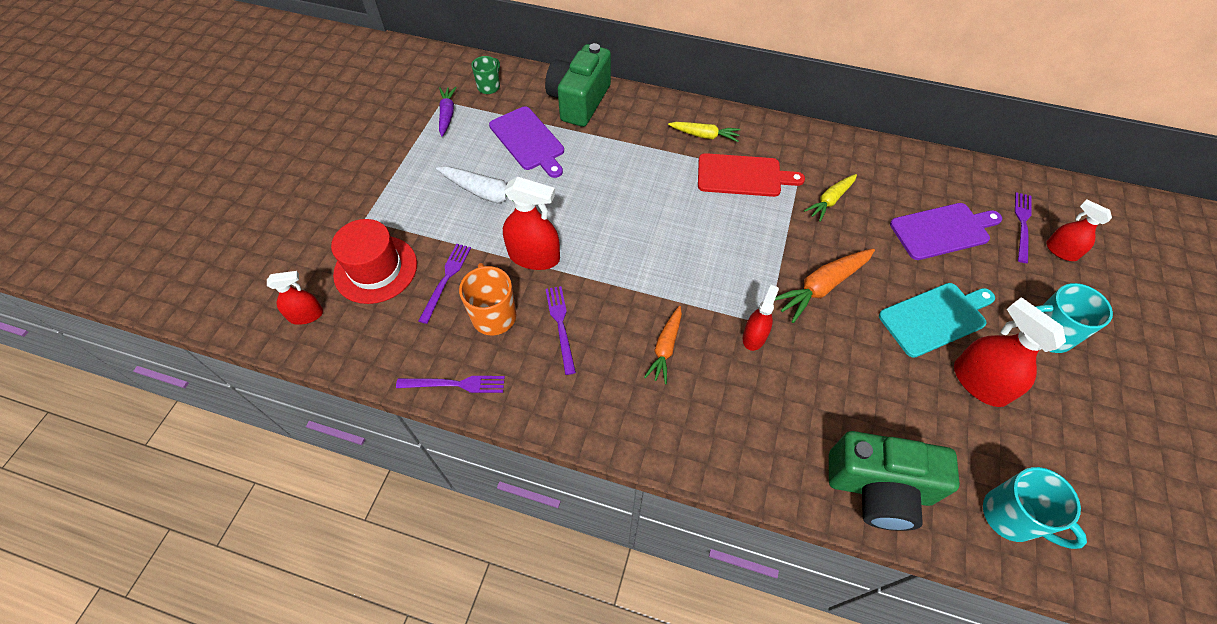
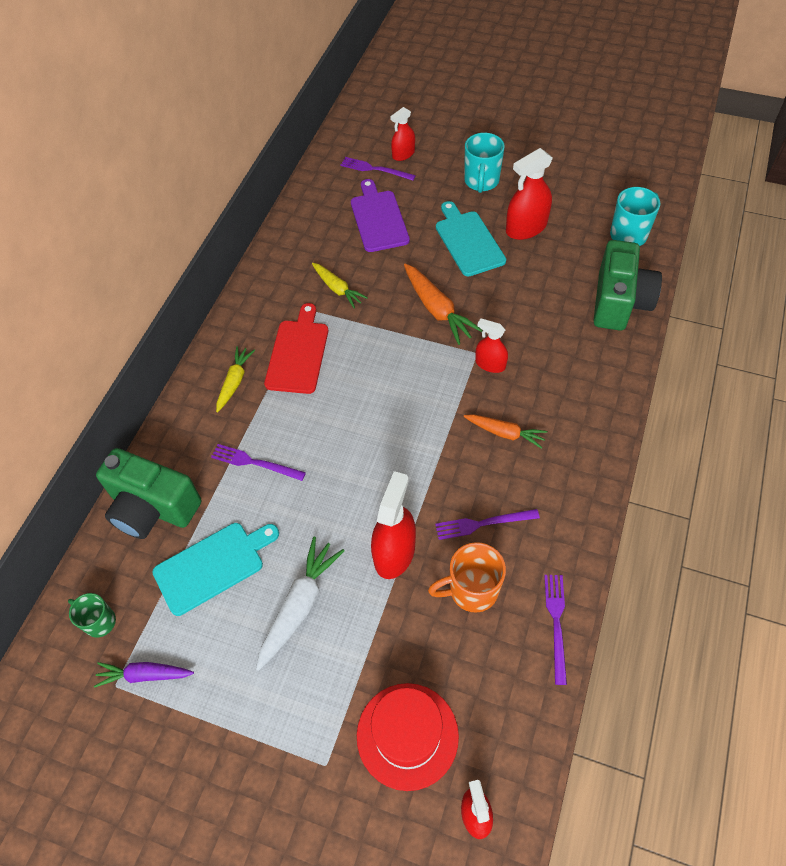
camera: 85 degrees left, 0 degrees up
(446, 279) = (424, 647): purple fork -> purple fork (255, 463)
(528, 140) = (213, 566): purple cutting board -> turquoise cutting board

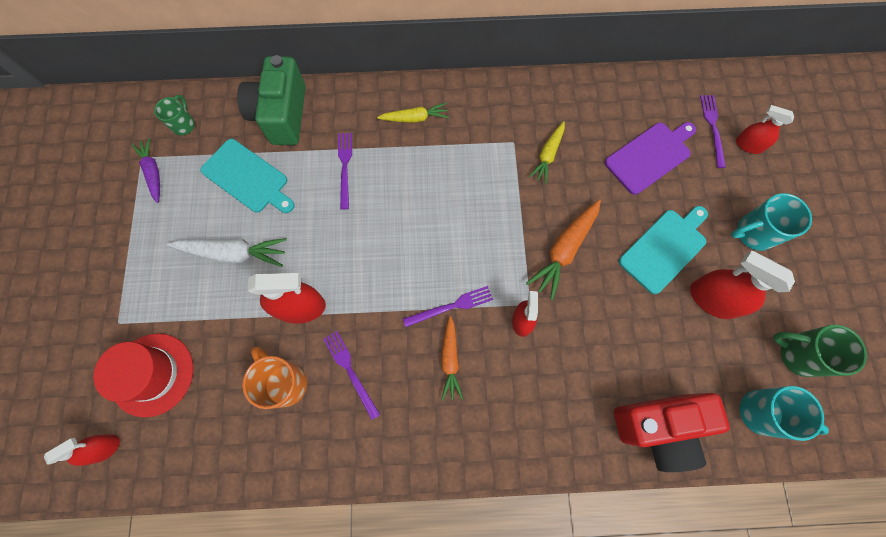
camera: 65 degrees right, 15 degrees up
(298, 353) = (463, 153): red cutting board -> none
(556, 623) = (276, 466): purple fork -> purple fork (451, 306)
(591, 196) = (798, 354): none -> green mug
(619, 302) = (658, 427): green camera -> red camera

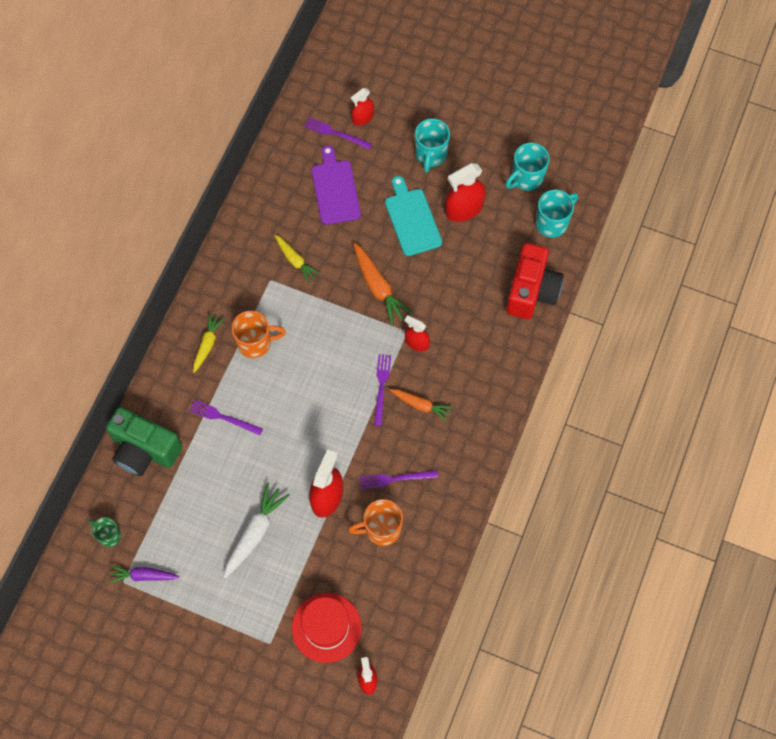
camera: 65 degrees left, 5 degrees down
(247, 178) = (191, 499): turquoise cutting board -> none
(438, 160) = (255, 343): none -> orange mug
(798, 354) = (526, 178): green mug -> turquoise mug

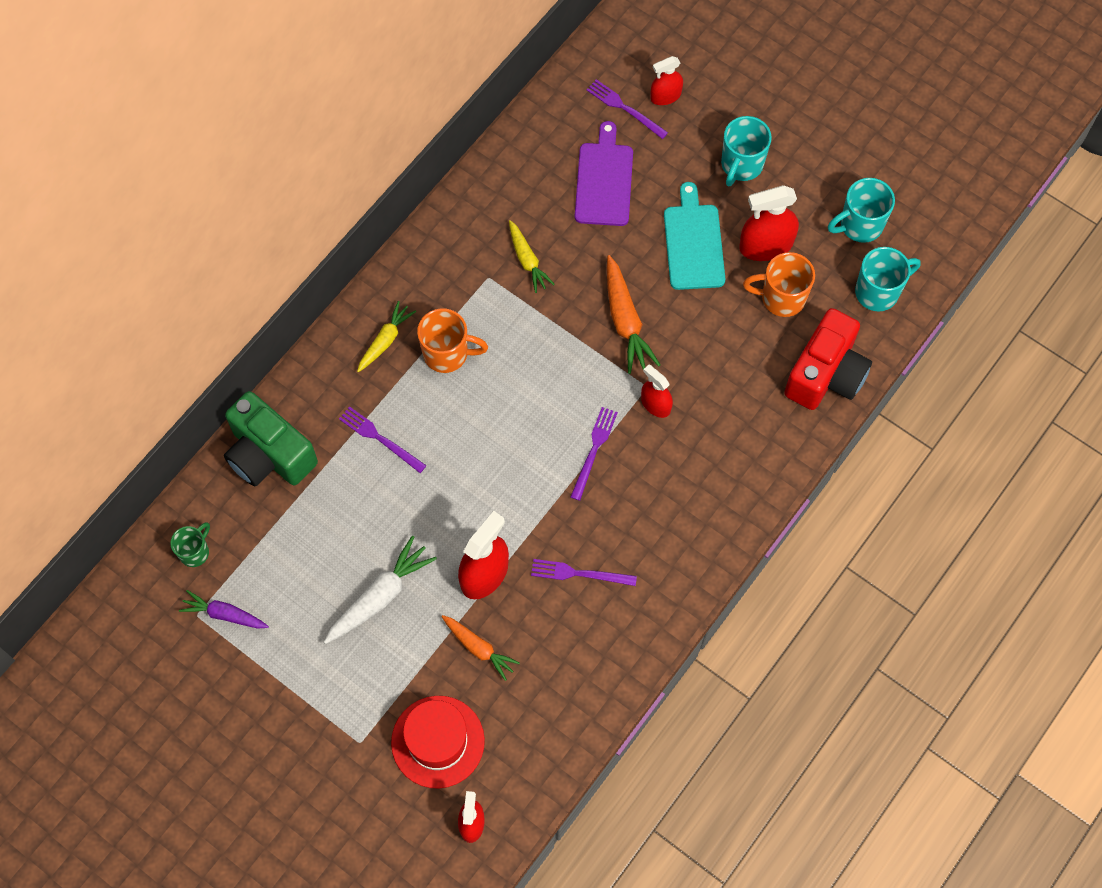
camera: 15 degrees right, 0 degrees up
(109, 535) = (195, 552): green mug -> green mug turned 75 degrees clockwise
(381, 529) = (543, 634): orange mug -> orange mug (781, 298)
(421, 405) = (639, 487): orange carrot -> orange carrot (479, 648)

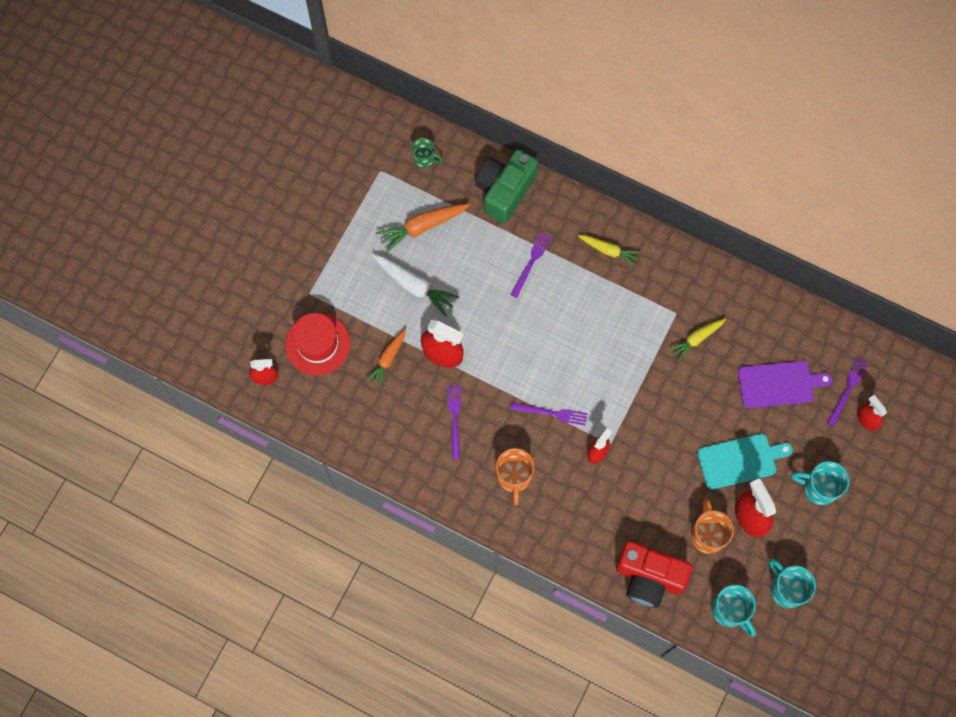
camera: 80 degrees right, 5 degrees up
(224, 614) = (384, 188): purple carrot -> none
(447, 354) = (607, 296): orange mug -> orange mug (514, 477)
(625, 321) = (662, 419): orange carrot -> orange carrot (422, 227)

